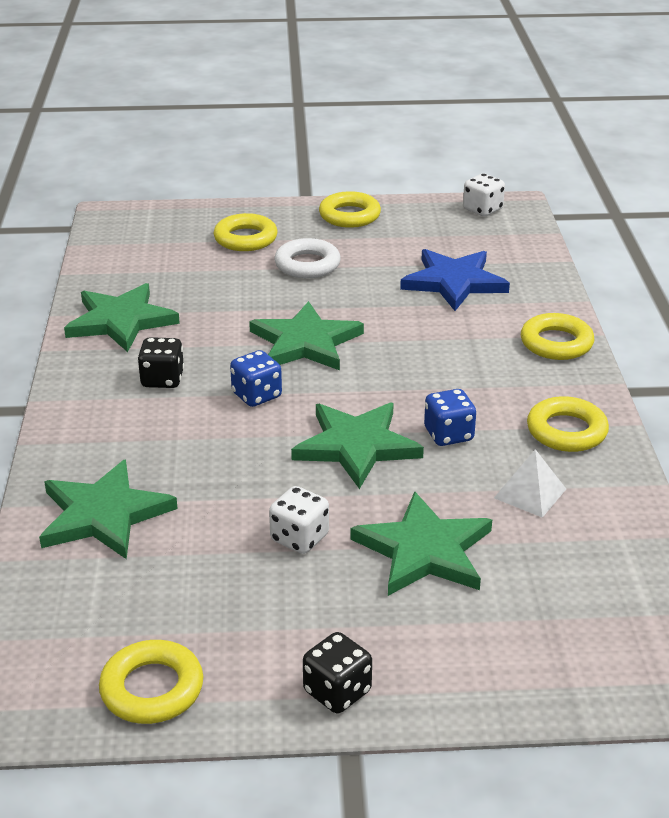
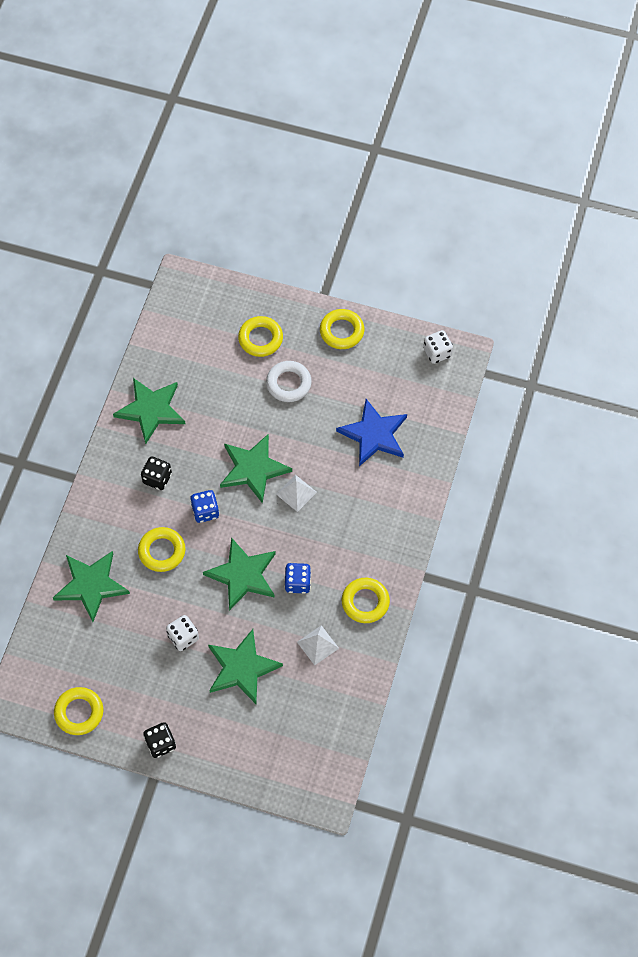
camera: 20 degrees right, 30 degrees up
(383, 351) = (296, 493): none -> white pyramid
(556, 343) = (404, 520): yellow ring -> yellow ring (162, 551)

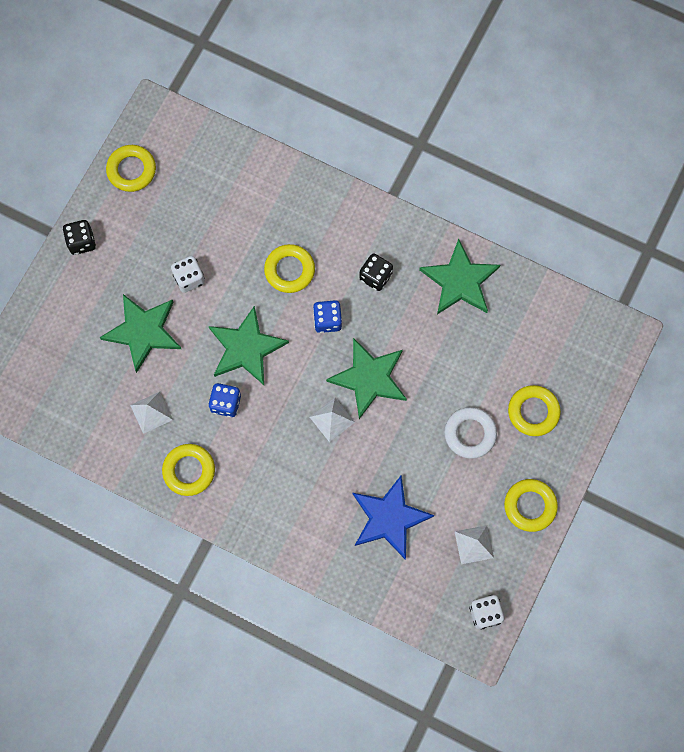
camera: 100 degrees right, 10 degrees up
(91, 585) = (265, 197): green star -> none
(382, 368) = (474, 544): none -> white pyramid

